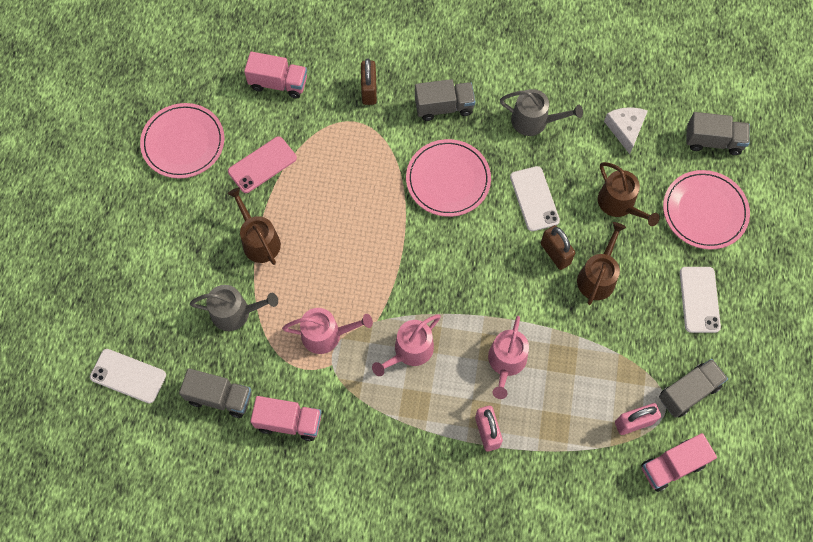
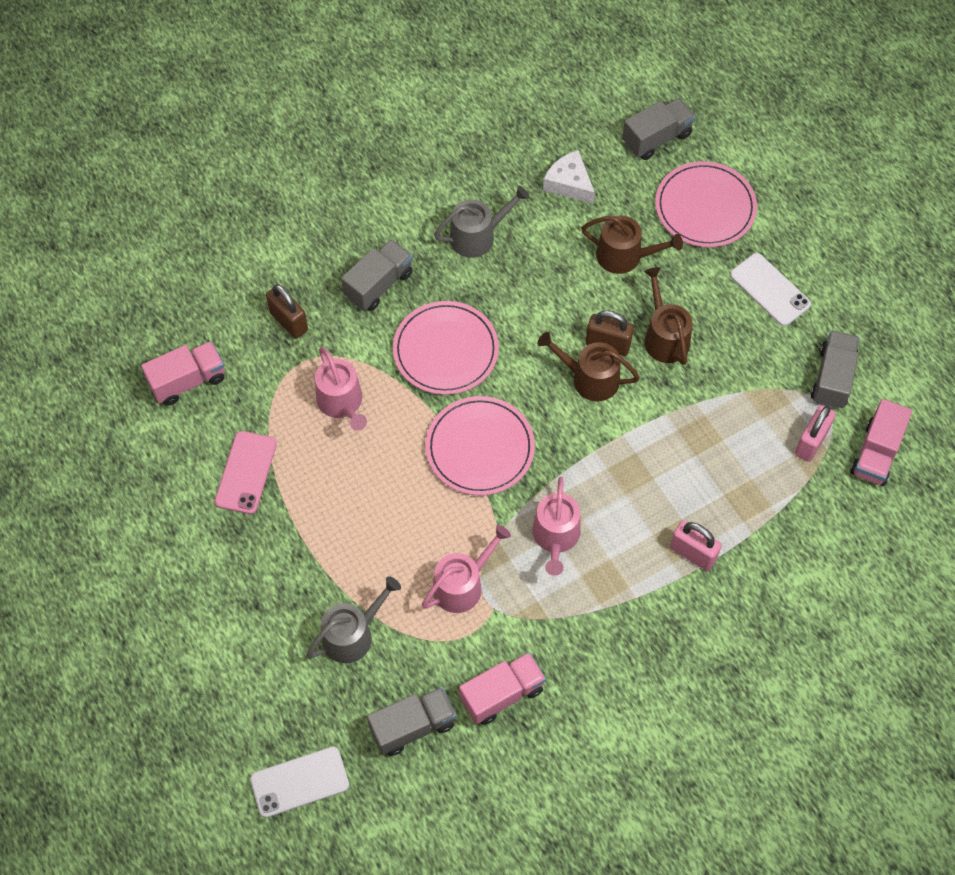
camera: 40 degrees left, 5 degrees down
(183, 142) = (140, 512): pink plate -> pink plate (480, 448)
(259, 240) = (311, 548): brown watering can -> brown watering can (589, 378)
(506, 362) = (653, 477): pink watering can -> pink watering can (342, 403)
(534, 199) = (543, 308): white phone -> none

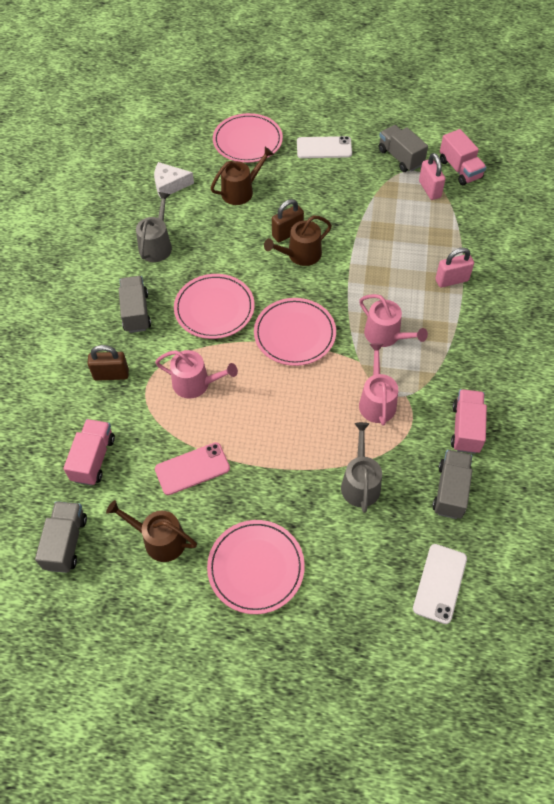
camera: 50 degrees left, 5 degrees down
(188, 604) = (256, 567): none -> pink plate
(246, 472) = (192, 469): pink phone -> pink phone turned 75 degrees counterclockwise
(656, 138) = (184, 132): grey truck -> grey truck (66, 542)
(664, 337) = (308, 207): brown watering can -> brown watering can (159, 540)

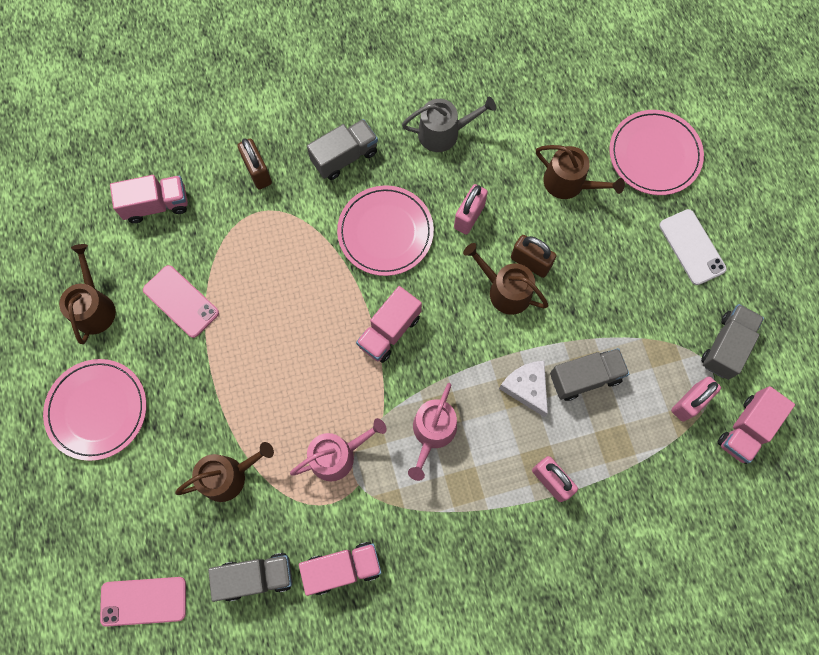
camera: 65 degrees right, 15 degrees up
(66, 542) = (62, 226): grey truck -> grey truck (585, 377)
(170, 185) = (538, 103): white cheese -> white cheese (526, 388)
(196, 383) = (281, 258): pink watering can -> none
(232, 254) = (469, 216): none -> pink padlock
(294, 334) = (389, 331): pink plate -> pink truck
(360, 483) = (229, 476): grey watering can -> brown watering can
(440, 583) = (143, 601): white phone -> pink phone

